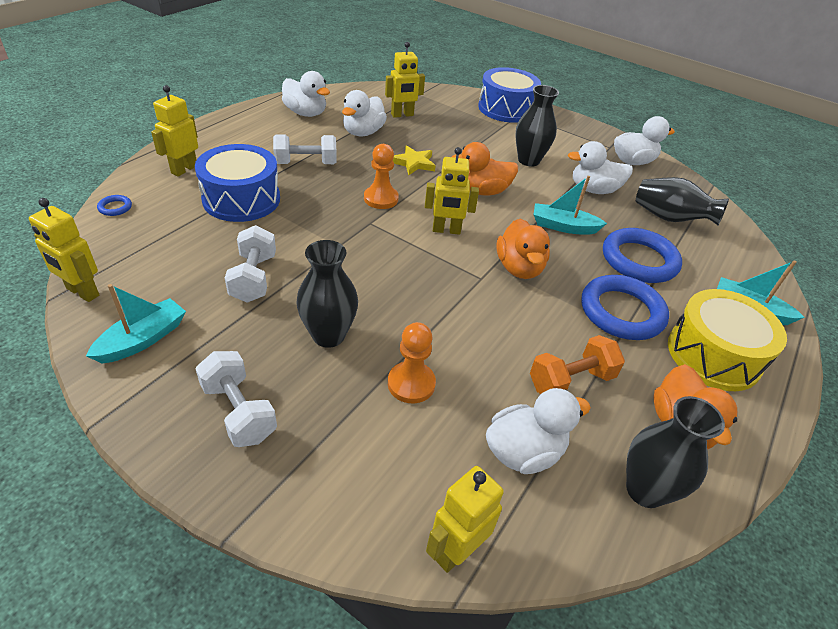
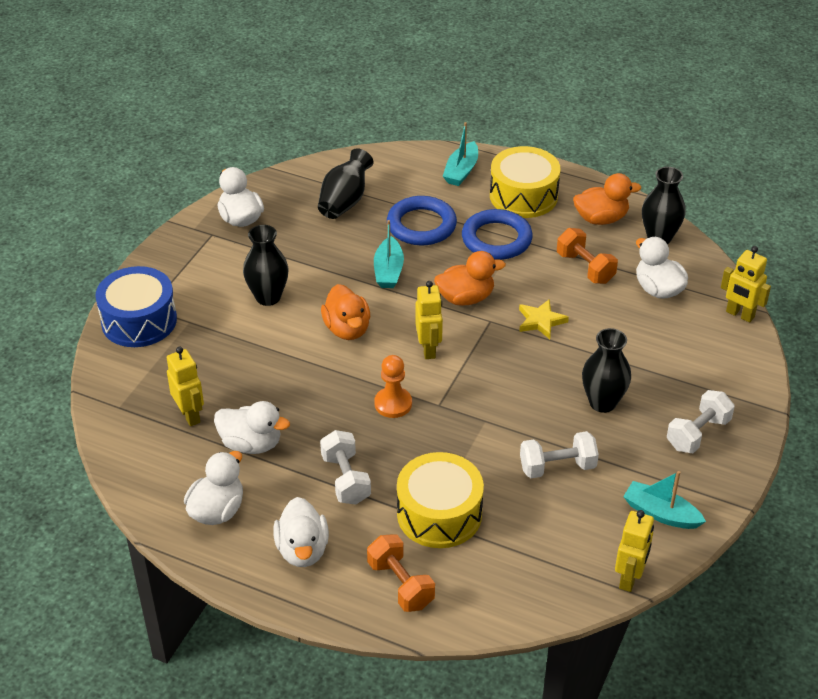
camera: 95 degrees left, 0 degrees up
(115, 207) = (498, 614): blue ring -> none
(184, 169) = (400, 584): yellow robot -> orange dumbbell
(241, 199) = (439, 514): blue drum -> yellow drum
(411, 384) = (628, 349): orange pawn -> none
(414, 163) = (309, 388): yellow star -> yellow star (541, 321)
(594, 190) = (312, 249): white duck -> white duck (302, 550)

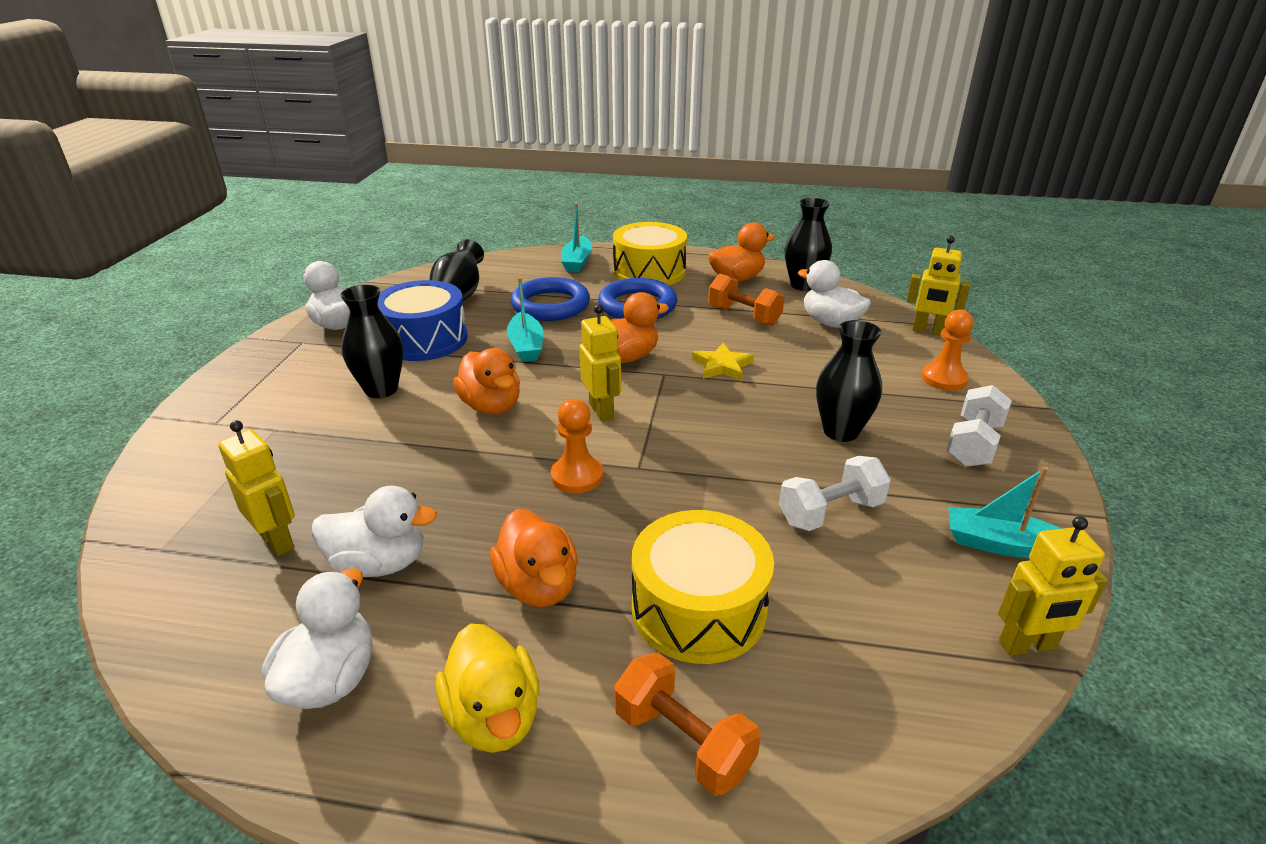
camera: 15 degrees left, 10 degrees down
(139, 321) = (201, 438): blue drum -> blue drum (424, 339)
(302, 550) = (494, 717): white duck -> yellow duck
(346, 479) = (538, 586): white dumbbell -> orange duck
(629, 578) = (1027, 645): yellow robot -> yellow robot turned 75 degrees clockwise
(718, 368) = (944, 379): none -> orange pawn

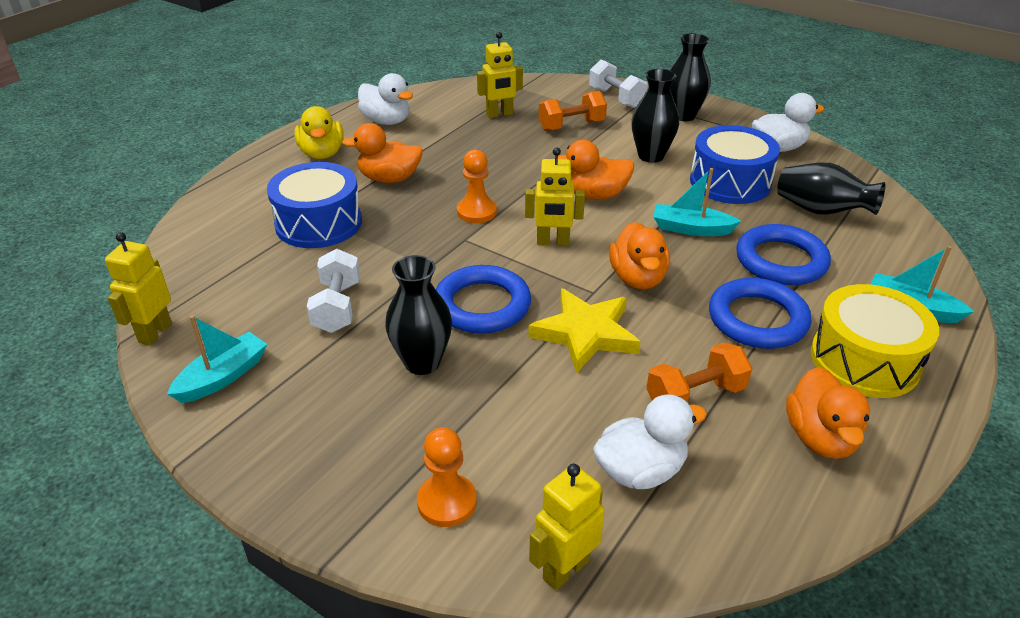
camera: 115 degrees right, 5 degrees up
(379, 563) = (454, 138): white duck -> none
(494, 717) = (322, 153): yellow duck -> yellow duck turned 105 degrees counterclockwise
(683, 742) = (252, 195): orange dumbbell -> orange dumbbell (571, 126)
(698, 608) = (318, 223): yellow drum -> blue drum
(722, 366) = (585, 333): yellow star -> yellow star, size x1.59
(736, 423) = (482, 305): none -> blue ring
(803, 285) = (776, 504): black vase -> black vase (683, 115)
(973, 444) = (329, 444): white dumbbell -> white dumbbell (616, 98)

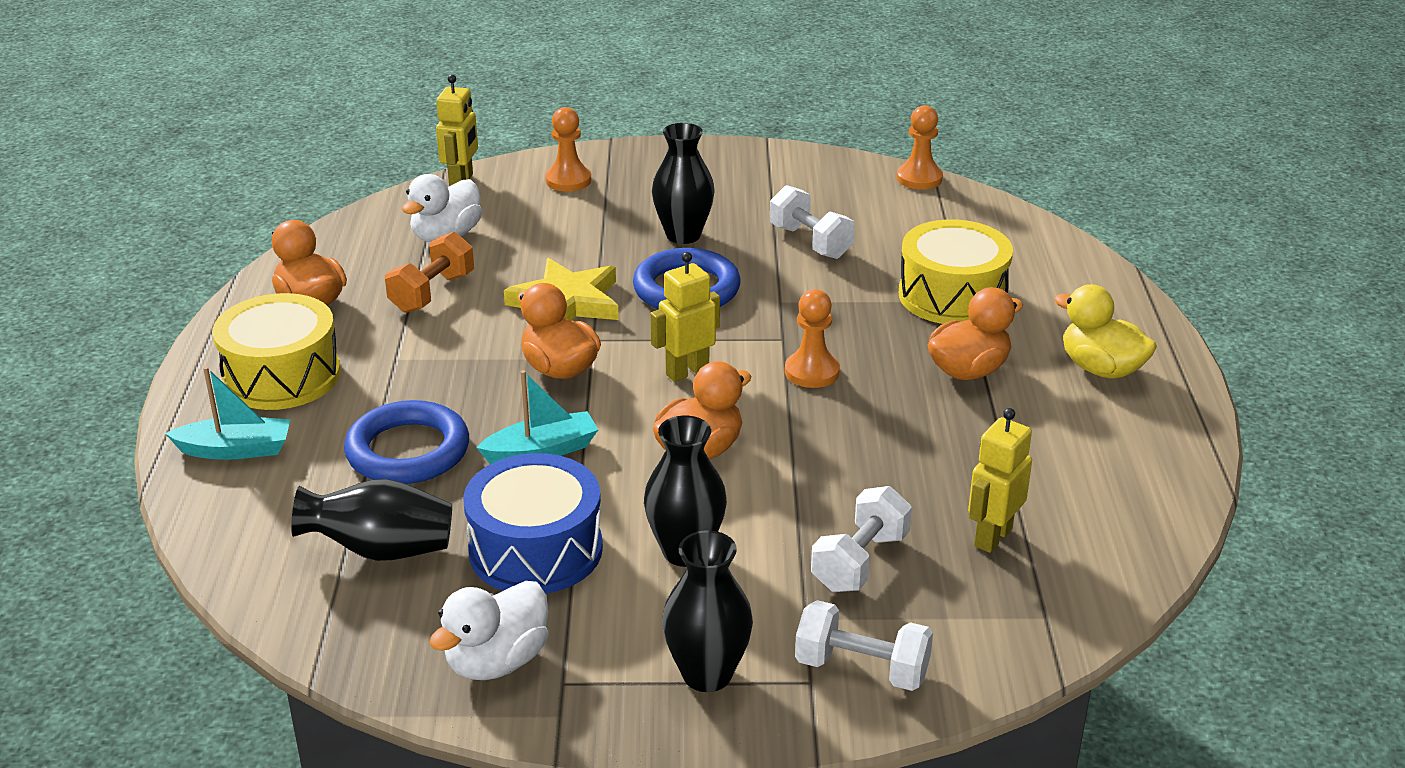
camera: 145 degrees right, 5 degrees down
(155, 332) = (919, 178): yellow robot -> orange pawn
(223, 377) = (818, 177): turquoise boat -> none
(318, 223) = (952, 296): blue drum -> yellow drum
(386, 121) = (1119, 451): white duck -> none
(571, 126) = (860, 562): orange dumbbell -> white dumbbell
(757, 319) = (406, 375): blue ring -> none

